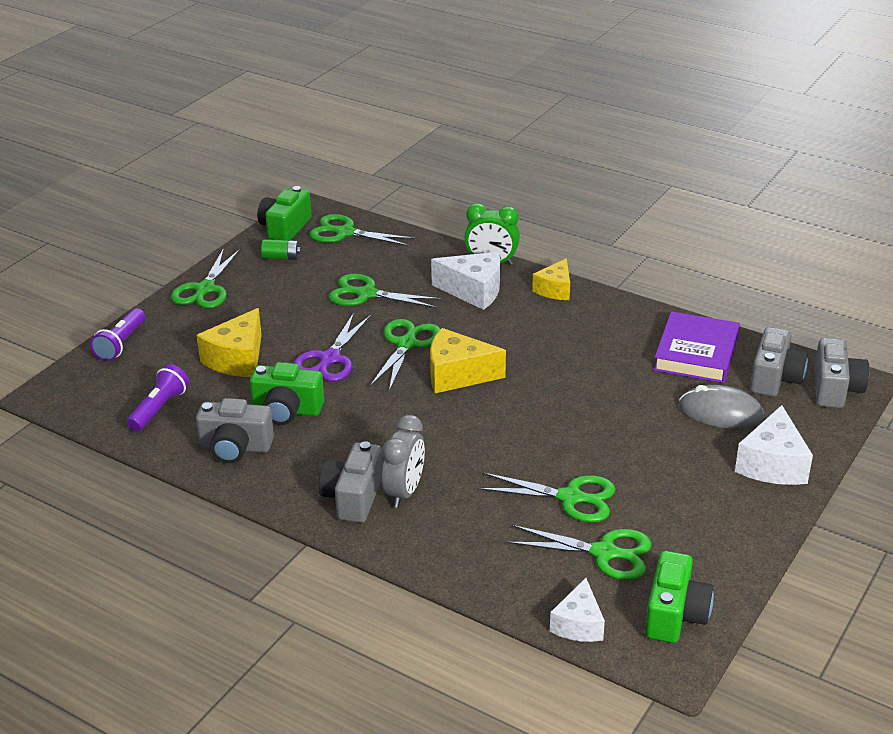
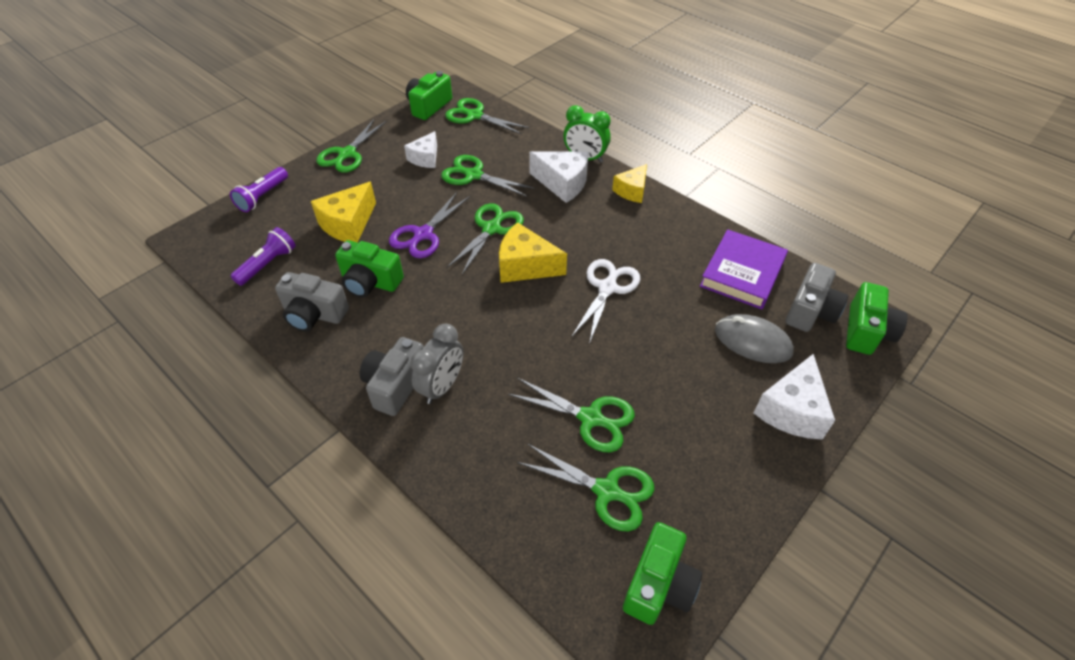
camera: 10 degrees right, 15 degrees up
(281, 258) = (417, 132): green battery -> none
(554, 384) = (607, 287): none -> white scissors
(578, 624) = (560, 578): white cheese -> white cheese (425, 158)
(835, 389) = (866, 331): grey camera -> green camera

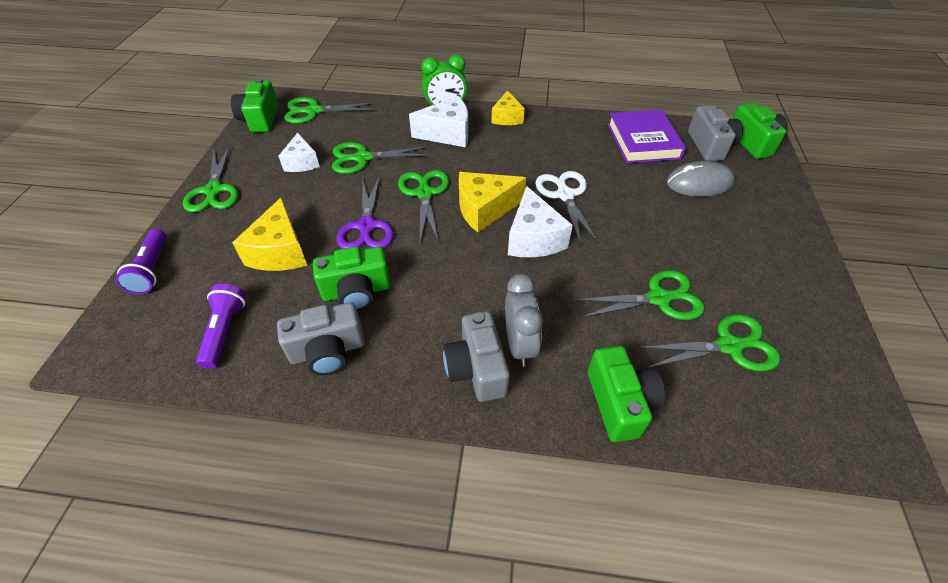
camera: 35 degrees left, 0 degrees up
(659, 584) = (835, 391): green camera -> green camera (619, 403)
(791, 410) = (771, 216): white cheese -> white cheese (533, 238)

